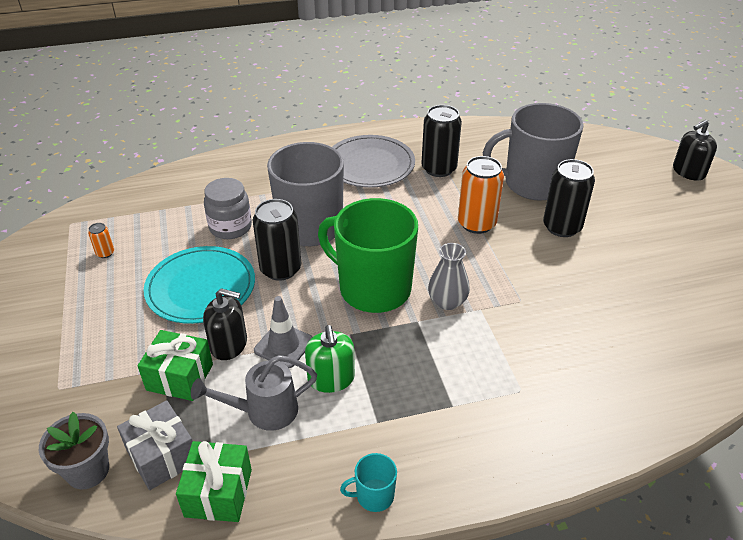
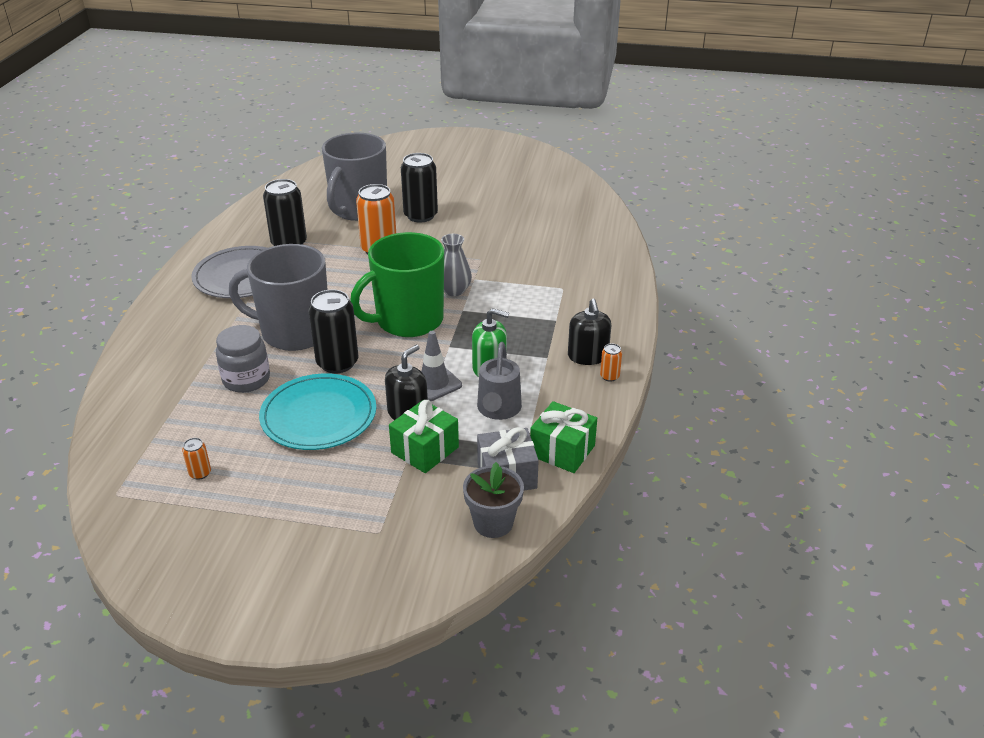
camera: 65 degrees left, 5 degrees down
(374, 496) = (609, 376): turquoise mug -> orange can
(688, 172) = (413, 146): black soap dispenser -> black soap dispenser (588, 356)

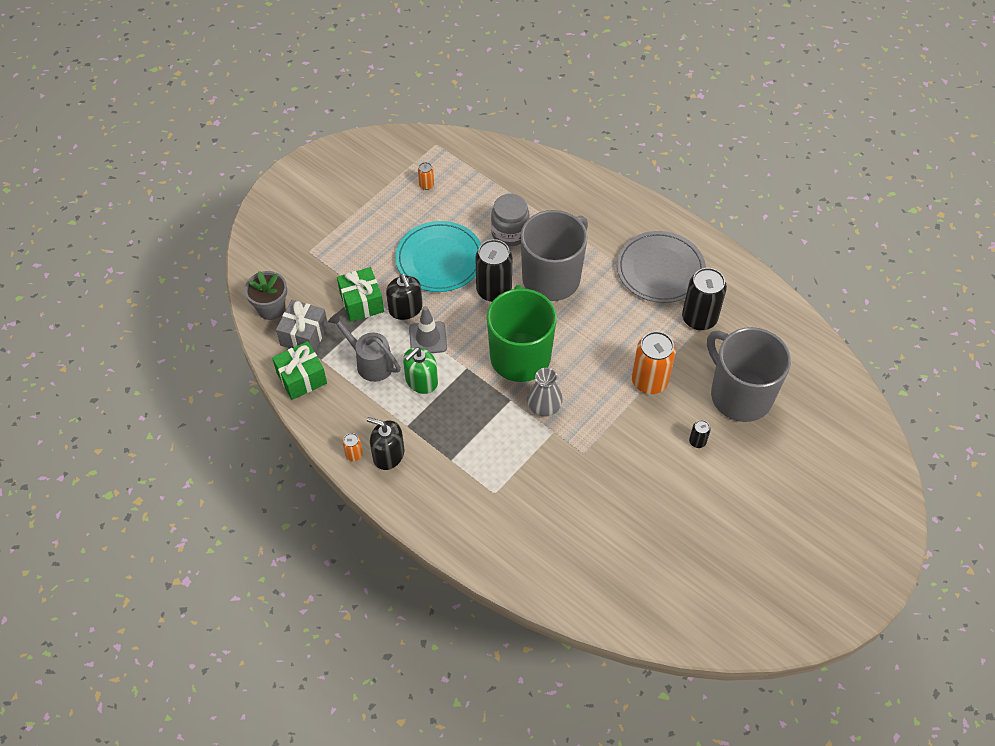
camera: 120 degrees right, 20 degrees up
(420, 215) = (697, 441): black can -> black can, size x0.45

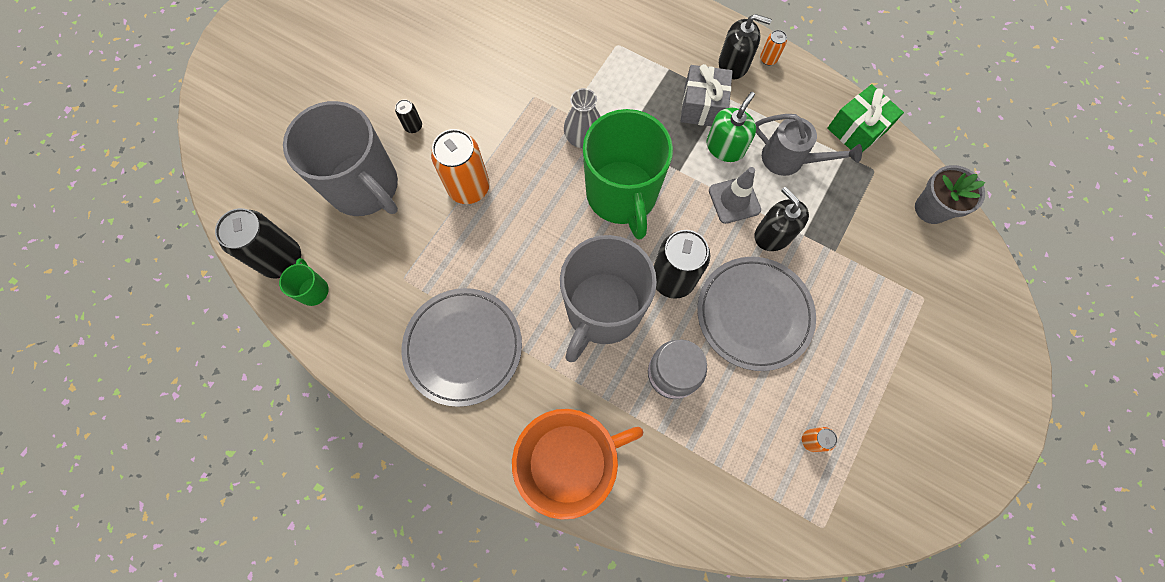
camera: 170 degrees right, 15 degrees up
(304, 335) = (877, 181): grey gift -> grey gift (702, 106)
(361, 302) = (828, 234): green gift -> none
(439, 259) = (754, 314): turquoise plate -> grey plate
(591, 196) = (570, 462): none -> orange mug
(699, 318) = (411, 280): black can -> black can (282, 259)
(777, 323) = (313, 290): none -> green mug

